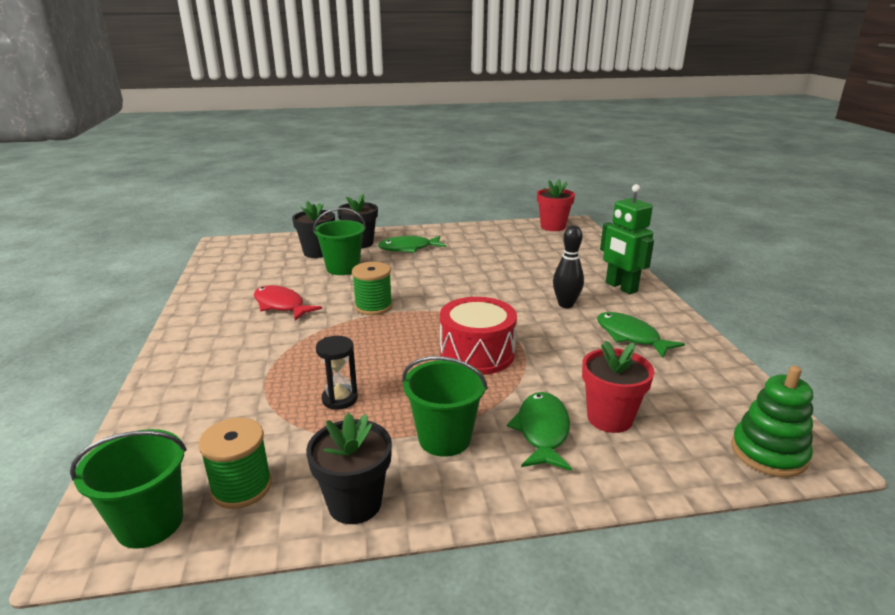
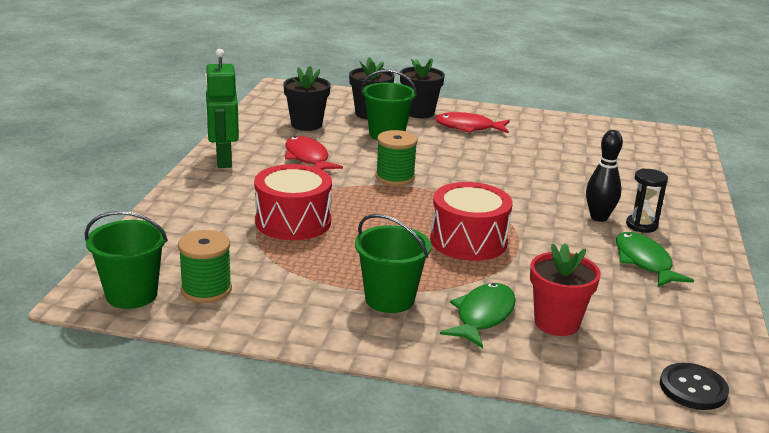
camera: 20 degrees right, 0 degrees up
(300, 376) = (293, 221): none -> red drum
(340, 399) = (317, 247): black hourglass -> black hourglass (641, 225)
(355, 503) = (287, 323): black flower pot -> black flower pot (306, 124)
(408, 248) = (468, 127): green fish -> red fish
(553, 227) = (654, 134): red flower pot -> none
(620, 287) = (678, 214): green robot -> green robot (223, 160)
(768, 453) = (693, 388): green stacking toy -> black button

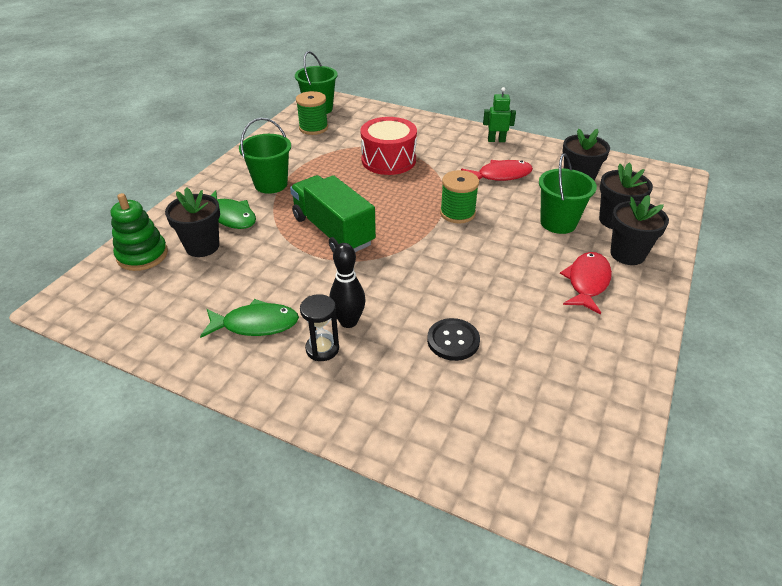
camera: 105 degrees right, 15 degrees up
(223, 160) = (496, 140): green robot -> green robot, size x0.62
(468, 241) = (333, 231): red drum -> green truck
(556, 323) = (202, 246): red flower pot -> black flower pot
(607, 366) = (142, 255): none -> green stacking toy
(693, 388) = (91, 287): black button -> black button (453, 340)

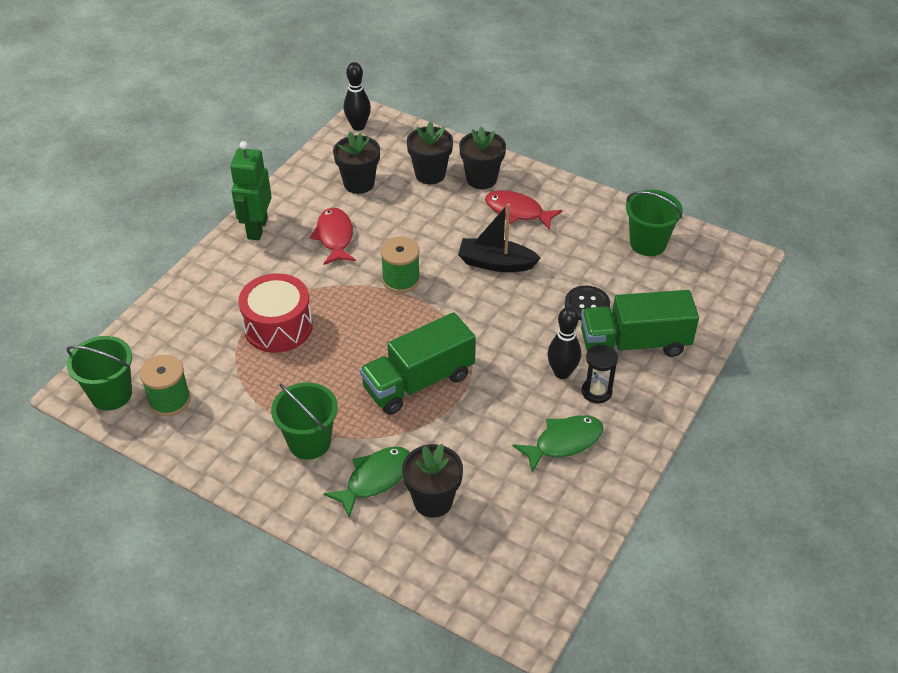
camera: 85 degrees left, 5 degrees up
(142, 255) = (443, 559): green stacking toy -> none
(255, 324) = (564, 442): green fish -> green fish turned 60 degrees clockwise
(398, 382) = (634, 343): none -> green truck
(496, 140) = (257, 228): green robot -> green robot, size x1.63
(498, 270) = (496, 263): none -> black boat
(558, 223) = (428, 211): green bucket -> green bucket (648, 243)
(660, 174) = (358, 126): none -> black bowling pin

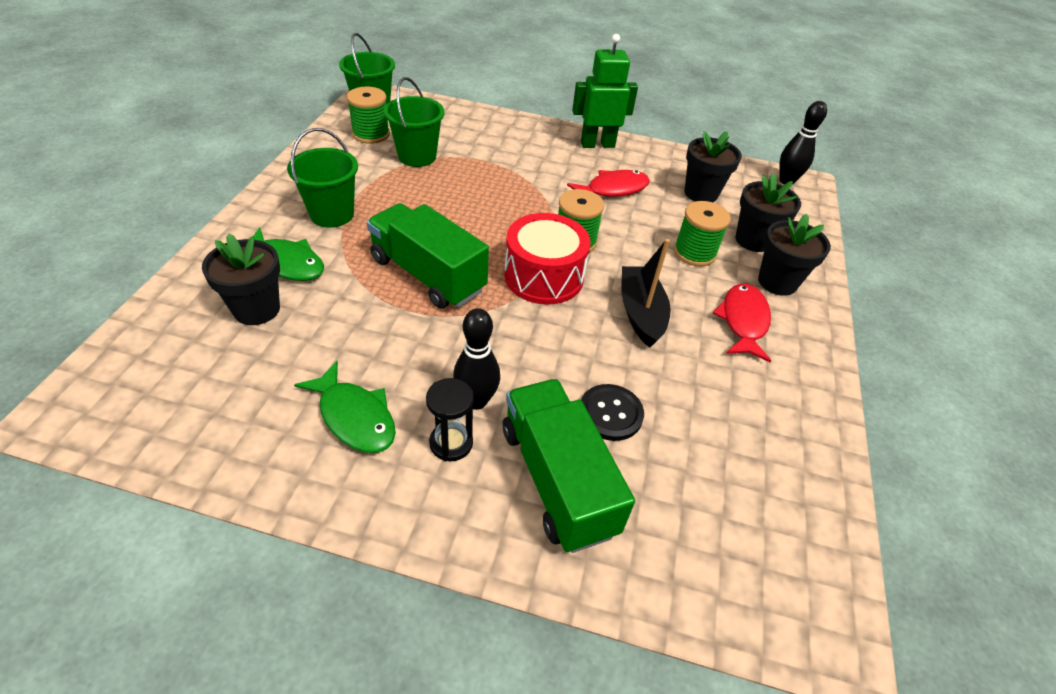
camera: 70 degrees right, 0 degrees up
(278, 327) = (475, 174): red drum -> red drum (543, 276)
(435, 212) = (694, 253): none -> green spool
(648, 243) = (775, 476): green bucket -> green bucket (417, 156)

